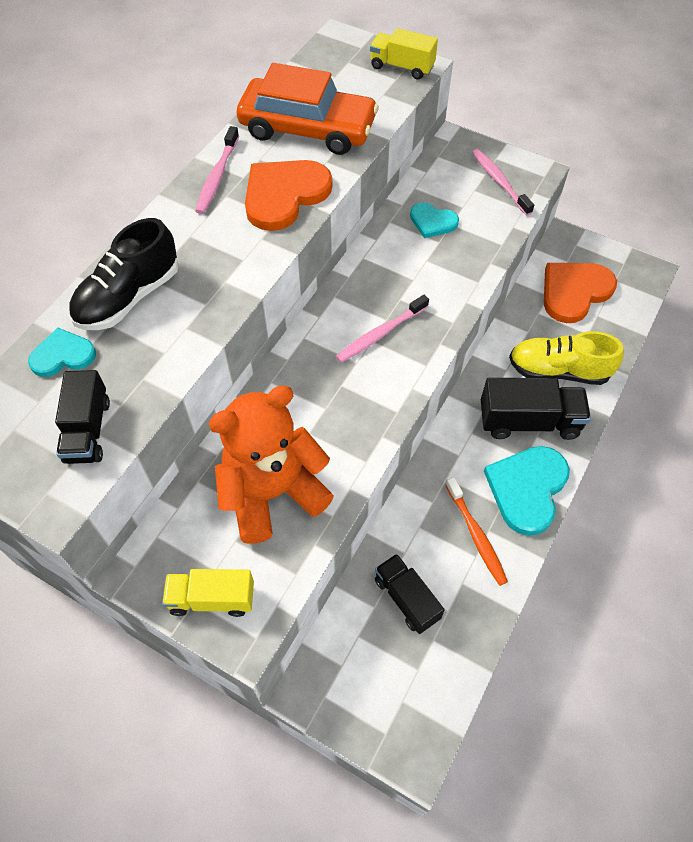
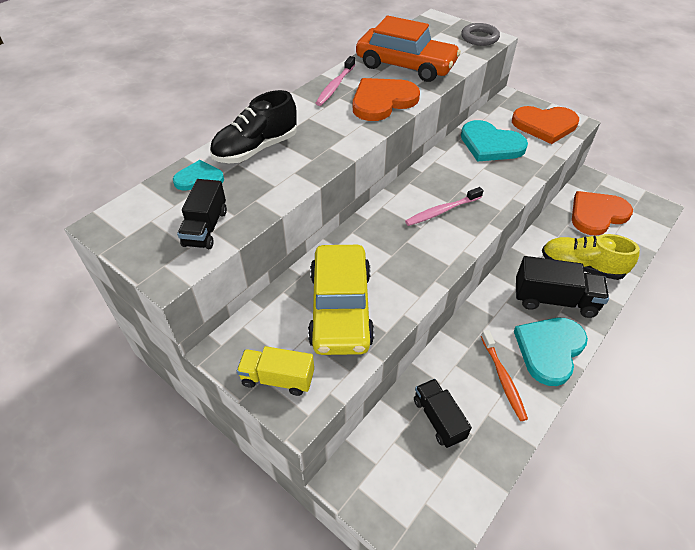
camera: 10 degrees right, 10 degrees down
(272, 492) = (340, 308): orange teddy bear -> yellow car
(402, 67) = (479, 38): yellow truck -> grey ring
(432, 222) = (490, 144): turquoise heart -> turquoise heart, size x1.77
(499, 182) = (545, 125): pink toothbrush -> orange heart

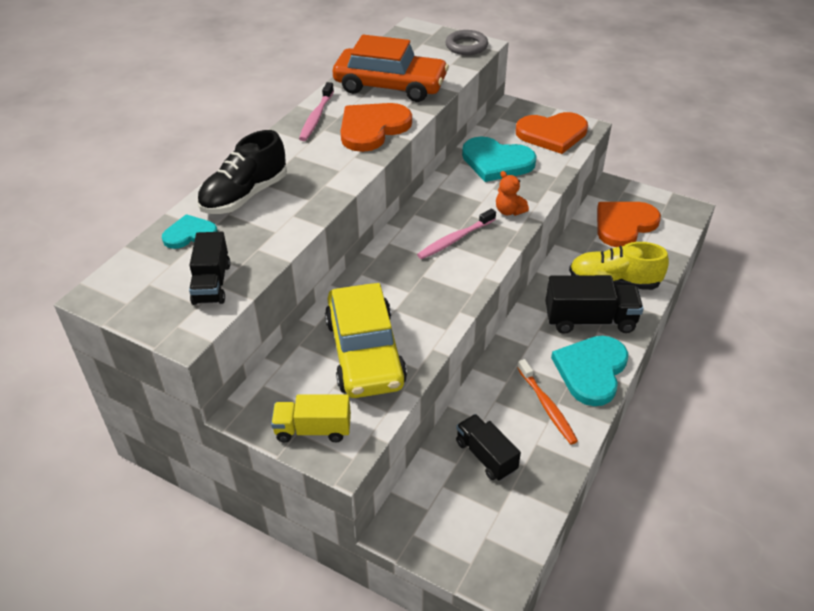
camera: 10 degrees left, 5 degrees down
(495, 191) = (509, 211): none -> orange teddy bear

